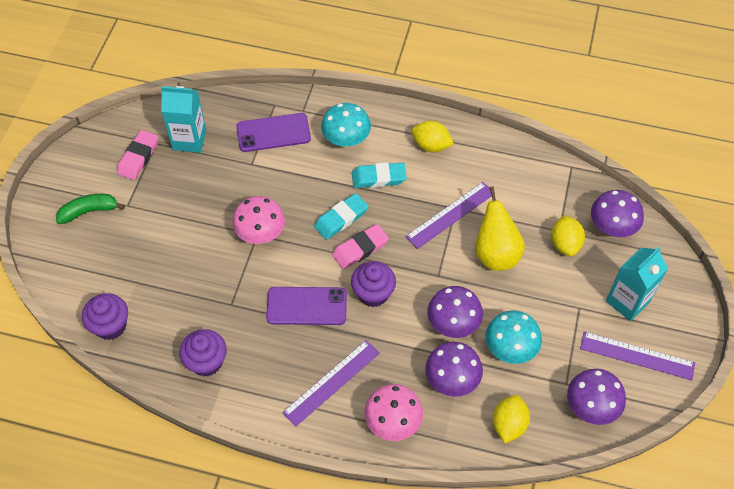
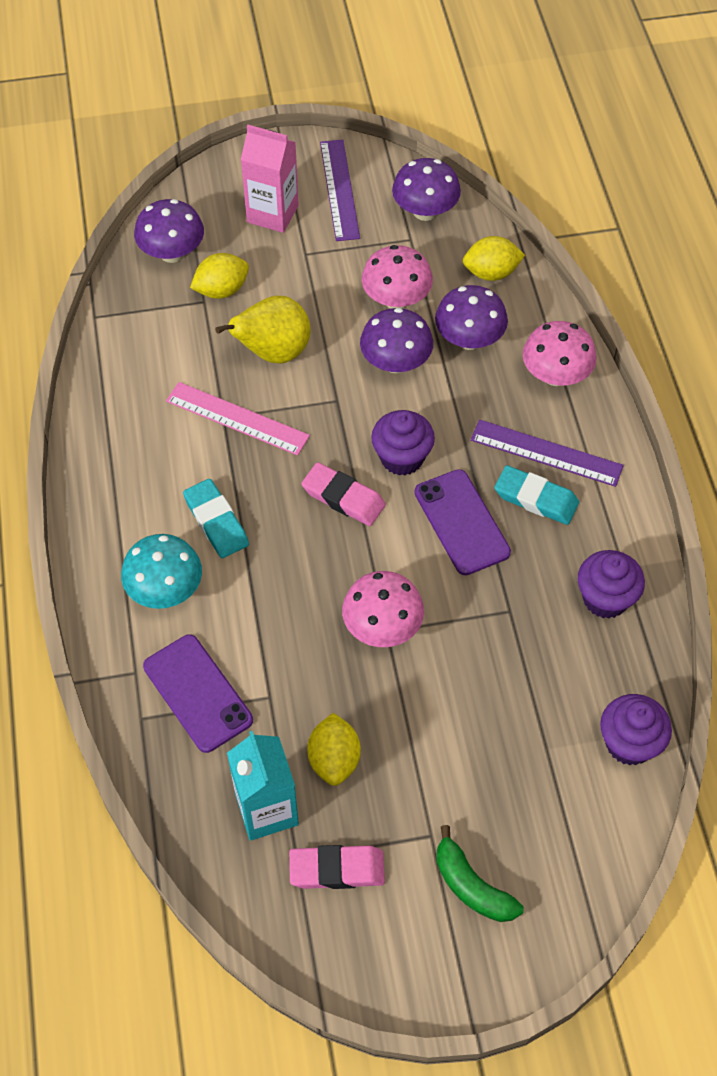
camera: 115 degrees left, 0 degrees up
(341, 219) = (307, 539): turquoise eraser -> turquoise eraser (536, 498)
(431, 145) = (129, 480): yellow lemon -> yellow lemon (334, 759)
(450, 215) = (237, 418): purple ruler -> pink ruler
(510, 348) = (396, 299): turquoise mushroom -> pink mushroom
(627, 301) = (272, 214): turquoise carton -> pink carton

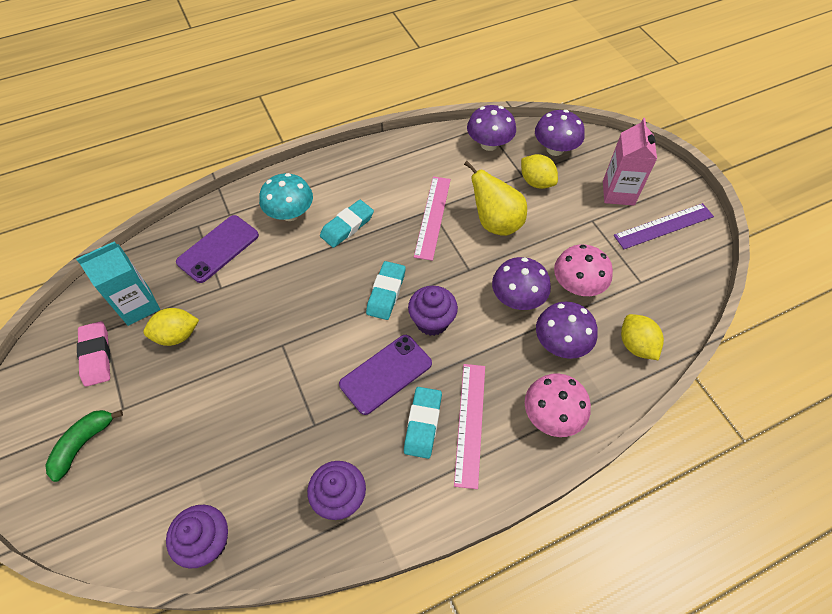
camera: 75 degrees right, 0 degrees up
(343, 498) = (386, 293): pink eraser -> turquoise eraser
(382, 627) = (284, 341): pink mushroom -> none
(425, 211) = (674, 285): purple mushroom -> purple mushroom (489, 144)
(546, 453) = (470, 423): purple ruler -> pink ruler

